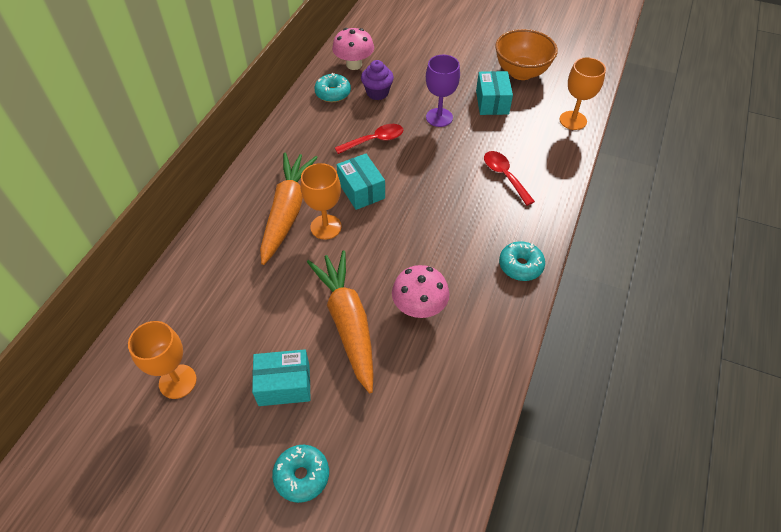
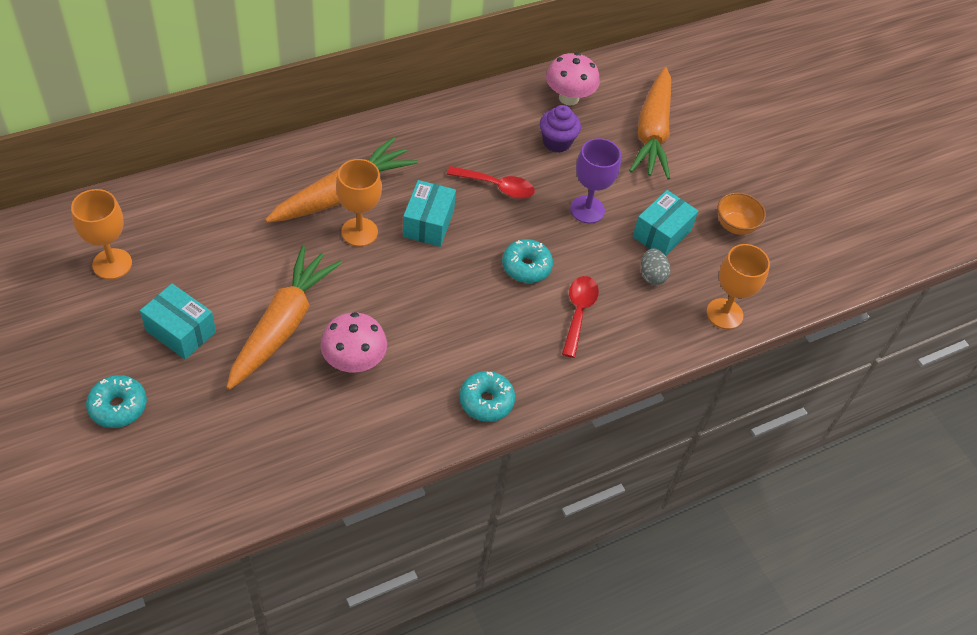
camera: 35 degrees right, 0 degrees up
(333, 93) = (513, 113): turquoise donut -> turquoise donut (526, 267)
(421, 53) = (652, 132): none -> orange carrot
(515, 127) = (652, 275): none -> grey egg
(521, 72) = (735, 226): orange bowl -> orange bowl, size x0.59

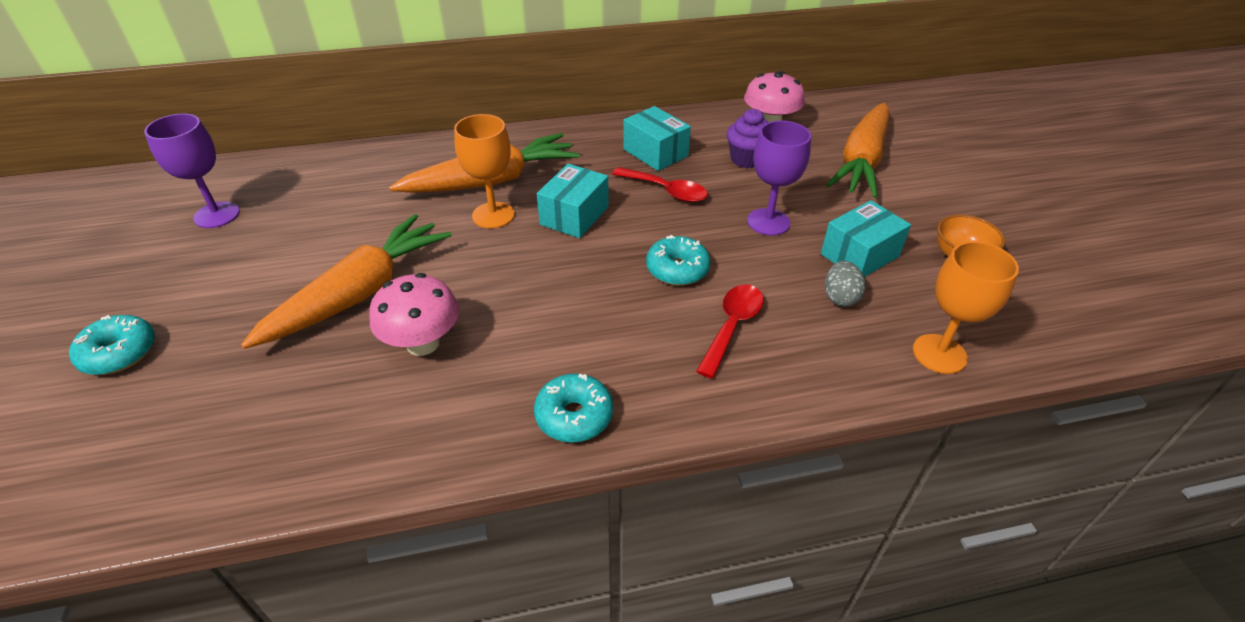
camera: 20 degrees right, 10 degrees down
(112, 264) = (217, 215): orange goblet -> purple goblet
(181, 331) = (243, 285): turquoise box -> turquoise box (655, 153)

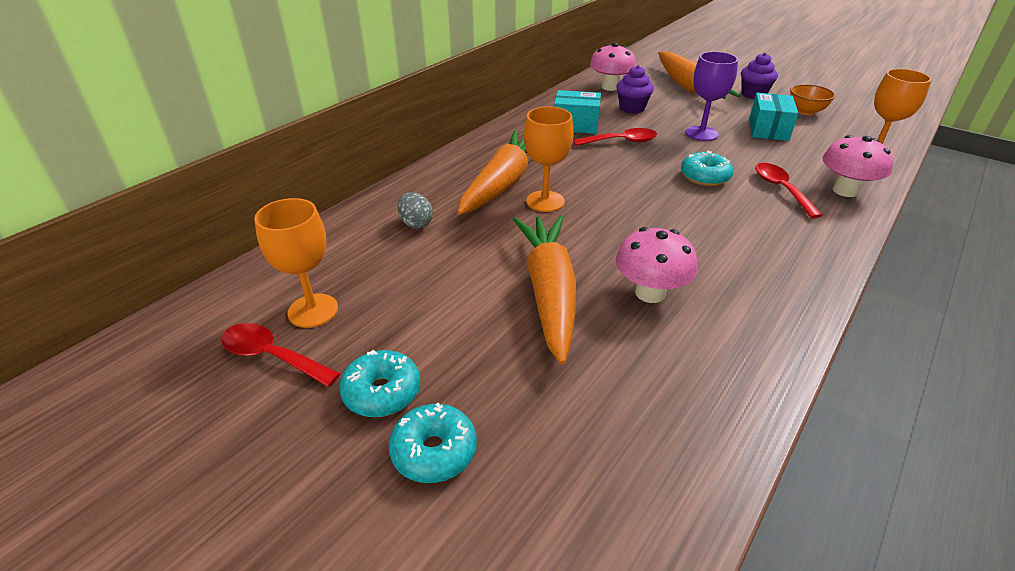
camera: 40 degrees left, 5 degrees down
(153, 233) = (272, 356): none -> red spoon
(217, 215) = (313, 310): purple goblet -> orange goblet
(574, 215) = (596, 178): turquoise box -> none
(574, 416) = (800, 274): turquoise donut -> turquoise donut (382, 392)
(805, 370) = (845, 190): none -> pink mushroom
(840, 297) = (796, 152): grey egg -> grey egg (416, 223)
(931, 205) = (753, 94): none -> purple cupcake

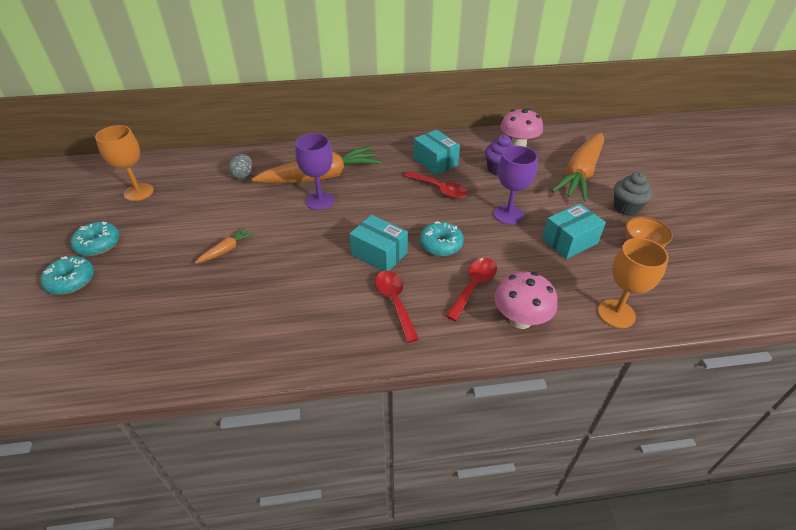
camera: 45 degrees right, 5 degrees up
(272, 356) = (97, 202): red spoon -> red spoon (395, 302)
(545, 201) = (320, 201): orange goblet -> purple goblet
(549, 292) = (226, 250): orange carrot -> orange carrot, size x0.43
(650, 293) = (265, 286): pink mushroom -> none
(679, 209) = (379, 254): none -> turquoise box
(753, 94) = (626, 208): purple cupcake -> grey cupcake

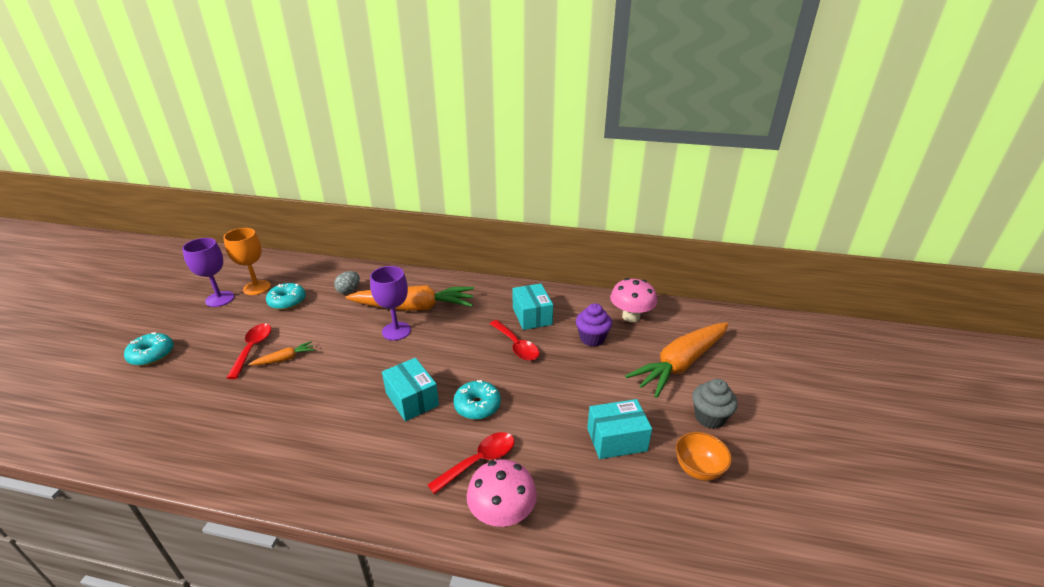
camera: 20 degrees right, 10 degrees down
(98, 244) = (194, 327): turquoise donut -> turquoise donut (287, 301)
(395, 302) = (391, 455): red spoon -> red spoon (253, 349)
(508, 215) = (569, 391): purple goblet -> purple goblet (220, 299)
(616, 314) = (614, 543): orange goblet -> none

